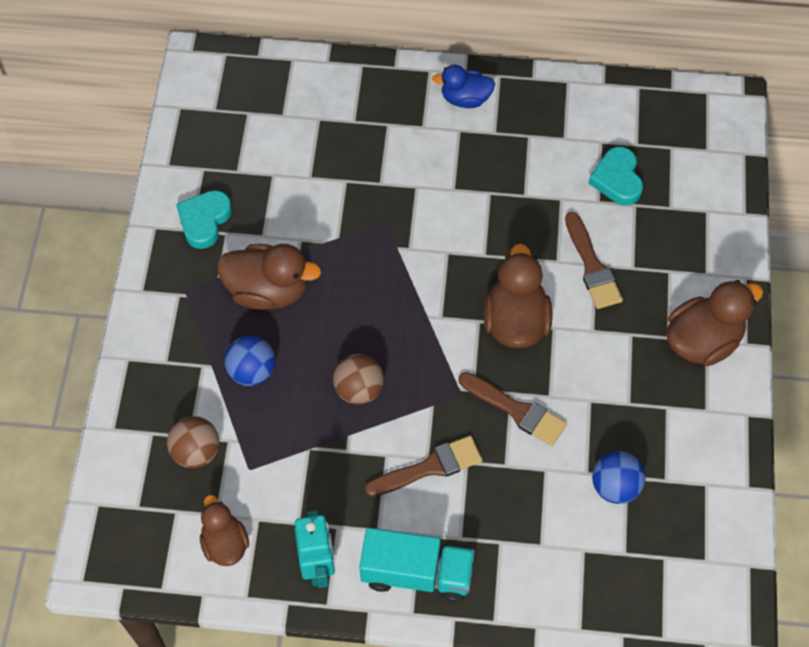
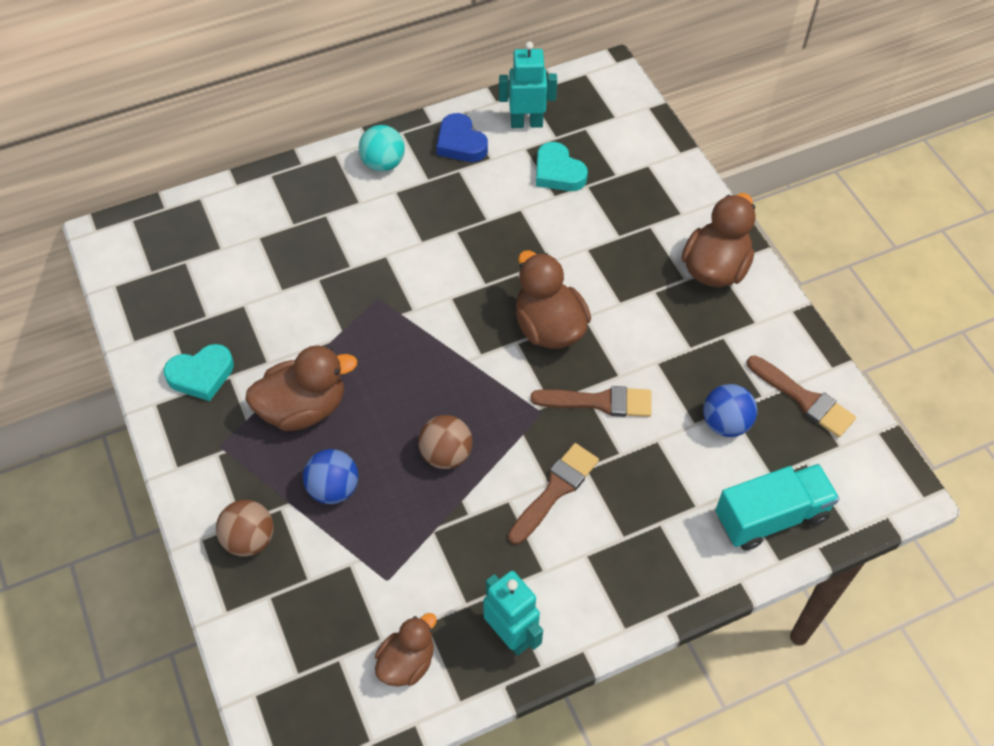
camera: 30 degrees left, 5 degrees down
(196, 452) = (324, 591): brown ball -> brown ball (249, 539)
(204, 221) = (201, 375): turquoise heart -> turquoise heart turned 105 degrees counterclockwise
(225, 543) = (407, 662): brown duck -> brown duck turned 90 degrees clockwise
(417, 573) = (605, 591): turquoise truck -> turquoise truck (771, 517)
(465, 99) = (383, 163): blue duck -> turquoise ball
(546, 110) = (460, 143): none -> blue heart
(592, 266) = (584, 251): brown brush -> brown brush (804, 399)
(618, 117) = (526, 123): none -> turquoise robot

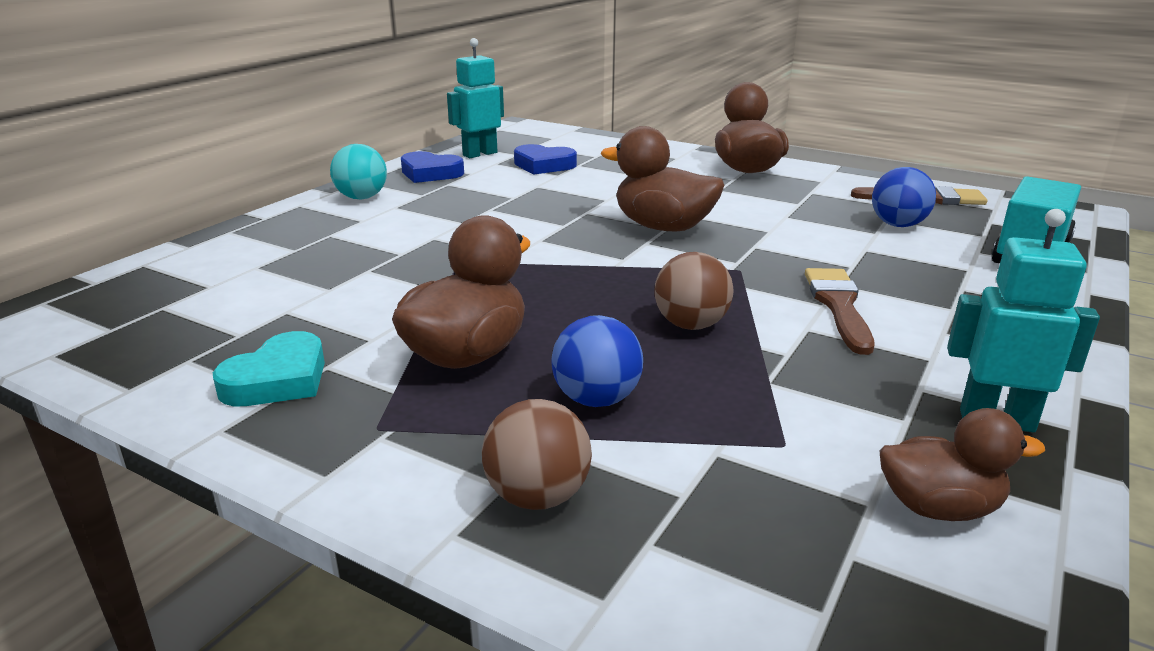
camera: 35 degrees left, 30 degrees down
(407, 662) = (939, 508): brown duck -> brown duck turned 90 degrees clockwise
(558, 172) = (543, 165): turquoise heart -> blue heart
(599, 402) = (779, 247): brown brush -> none

